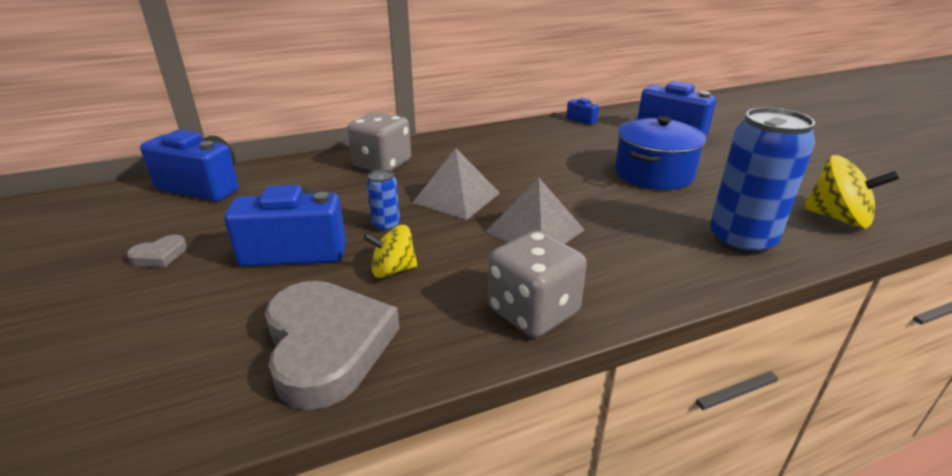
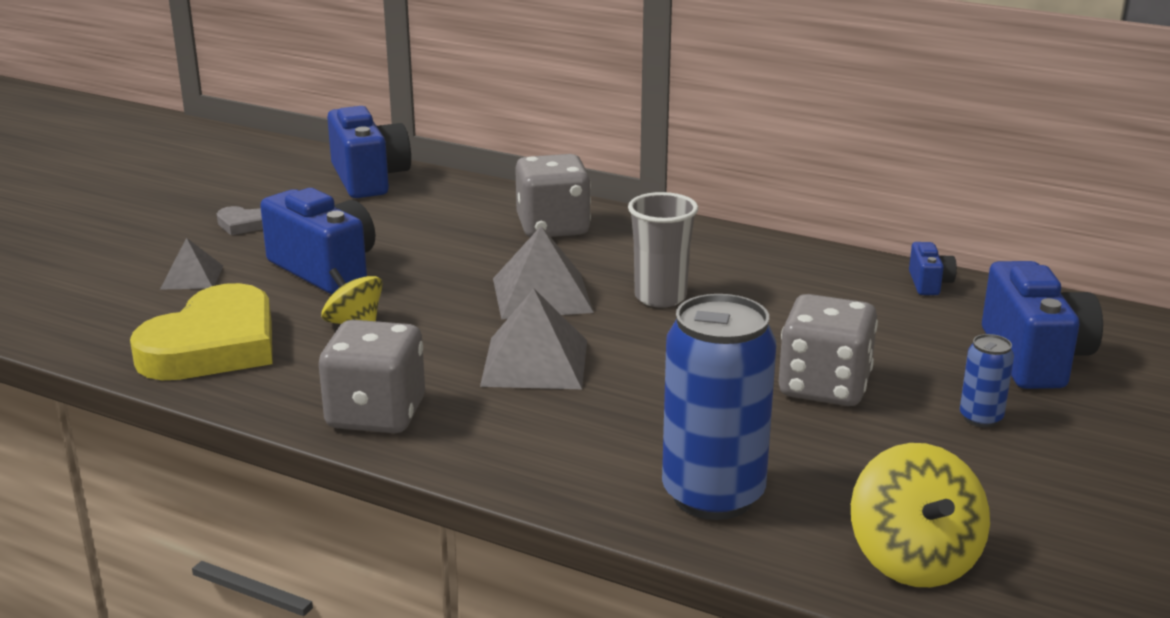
camera: 50 degrees right, 5 degrees down
(194, 312) = (192, 277): none -> grey pyramid
(327, 346) = (213, 346): grey heart -> yellow heart
(386, 225) = (427, 286): blue can -> blue can (981, 418)
(509, 171) = (660, 297): none -> grey cup
(653, 173) = (824, 387): blue pot -> grey dice

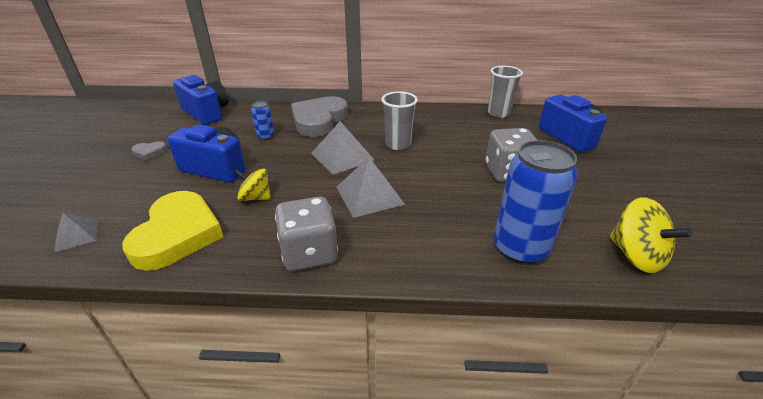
camera: 25 degrees left, 10 degrees up
(192, 277) = (136, 192): grey pyramid -> grey pyramid (76, 235)
(553, 227) = (319, 120): grey dice -> grey heart
(929, 283) = (498, 113): blue camera -> grey cup
(981, 418) = (581, 171): blue can -> blue can (266, 136)

